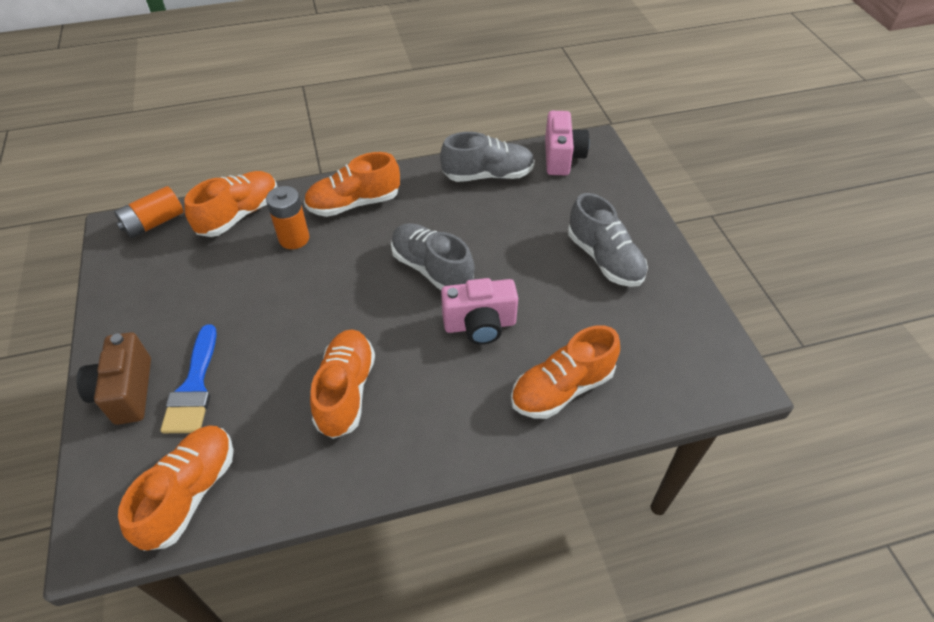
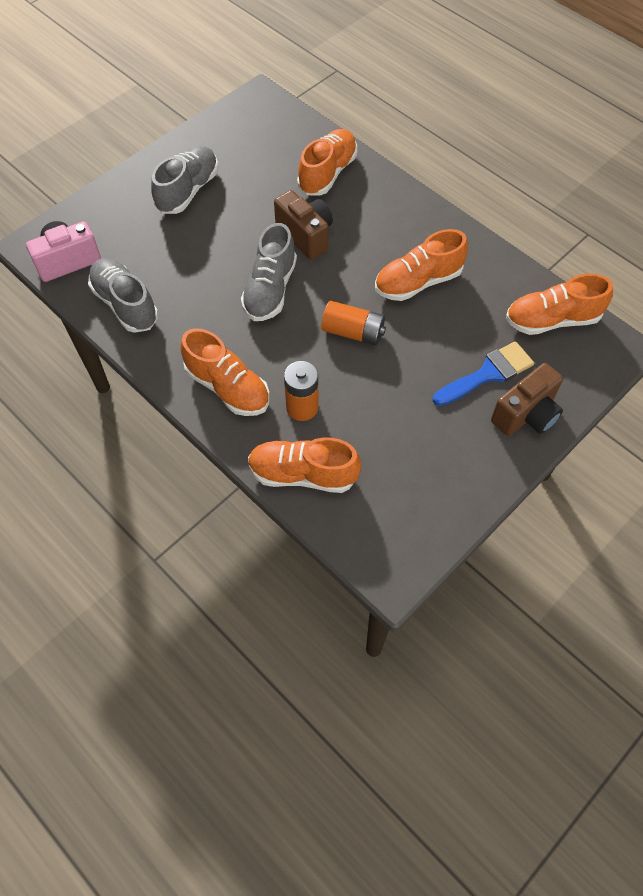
camera: 120 degrees left, 10 degrees up
(154, 223) = (363, 544): orange battery -> orange battery (353, 332)
(480, 325) = (306, 236): pink camera -> brown camera
(562, 388) = (327, 173): orange shoe -> orange shoe turned 90 degrees counterclockwise

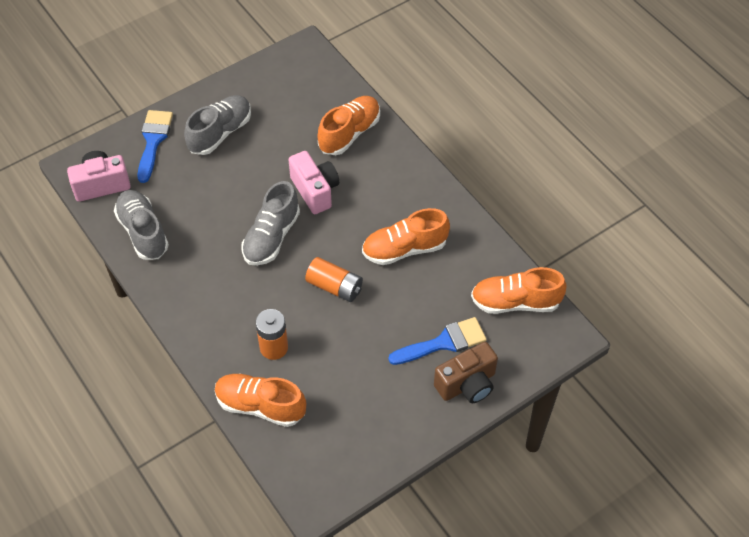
camera: 10 degrees right, 5 degrees down
(116, 208) = (153, 141): none -> blue brush
(228, 387) = (214, 320): orange shoe -> none
(306, 236) = (315, 191): brown camera -> pink camera

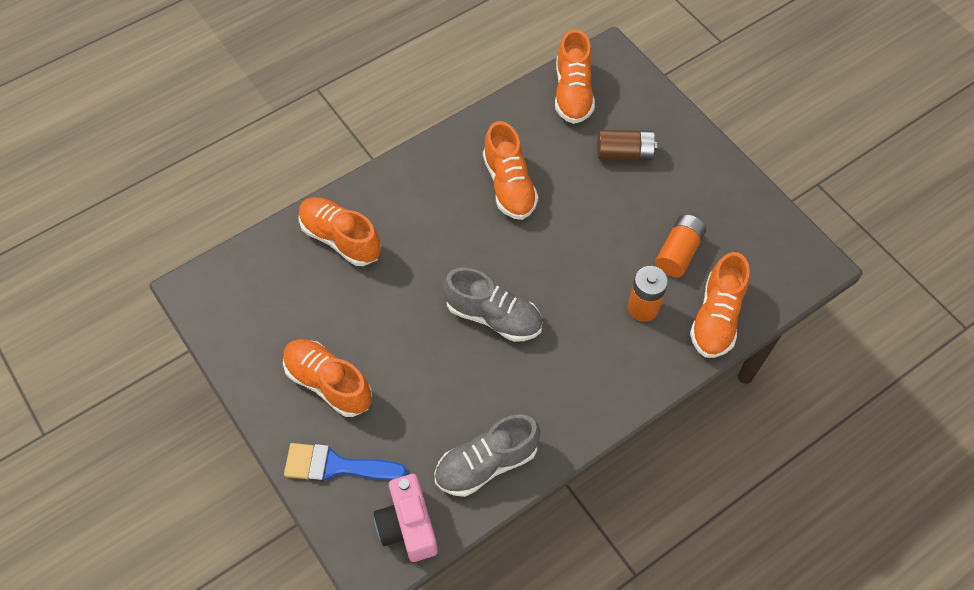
camera: 90 degrees left, 5 degrees up
(220, 133) = (328, 383): grey shoe -> orange shoe
(315, 191) = (426, 273): pink camera -> none
(334, 286) = (560, 251): orange battery -> orange battery (678, 253)
(443, 342) = (624, 153): blue brush -> brown battery
(467, 384) = (670, 135): brown camera -> none

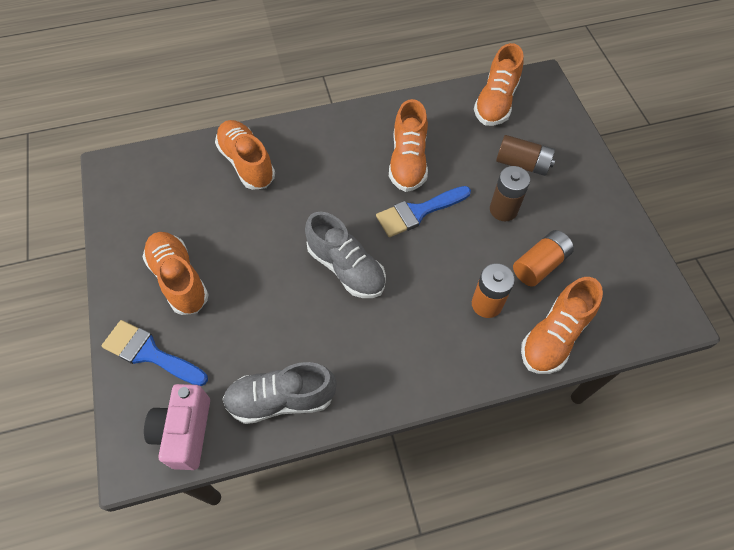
camera: 20 degrees right, 0 degrees up
(541, 236) = (418, 212): none -> blue brush
(623, 208) = (503, 210): none -> brown battery

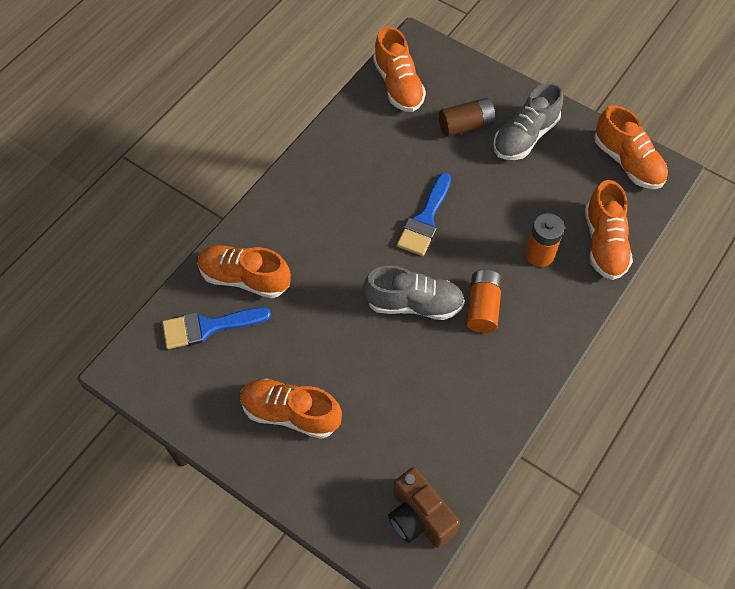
camera: 40 degrees left, 0 degrees up
(150, 353) = (330, 486): blue brush -> blue brush (208, 327)
(185, 432) = (419, 517): pink camera -> brown camera
(281, 399) = (464, 436): grey shoe -> grey shoe (525, 136)
(408, 161) = (377, 183): orange shoe -> orange shoe (627, 162)
(503, 210) = (485, 173): brown battery -> none
(539, 265) = (548, 197): orange battery -> orange battery (482, 307)

